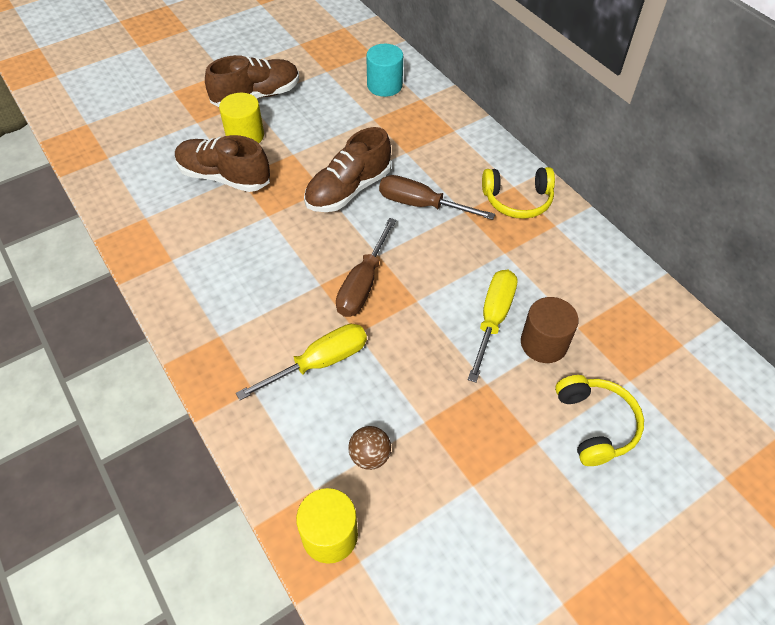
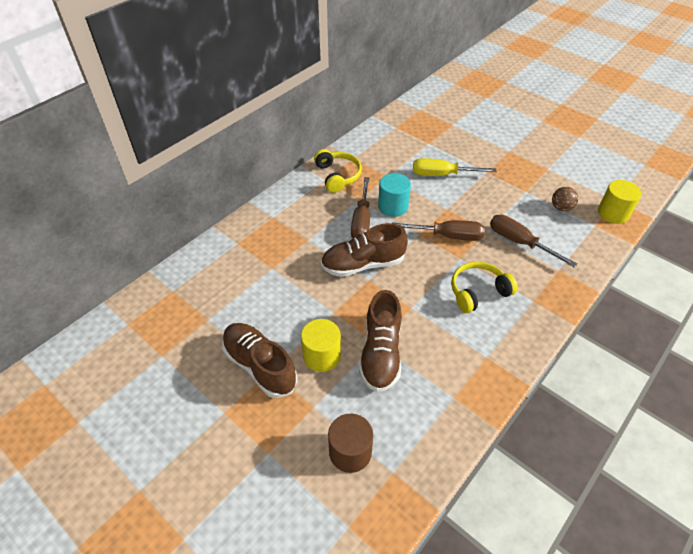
camera: 105 degrees left, 5 degrees down
(319, 363) = (519, 242): yellow screwdriver -> brown screwdriver
(348, 190) = (363, 264): brown shoe -> brown shoe turned 135 degrees clockwise
(384, 85) = (223, 270): turquoise cylinder -> turquoise cylinder (393, 206)
(544, 343) = (447, 154): brown cylinder -> brown cylinder (350, 452)
(595, 424) = (486, 133): yellow headphones -> yellow headphones (478, 292)

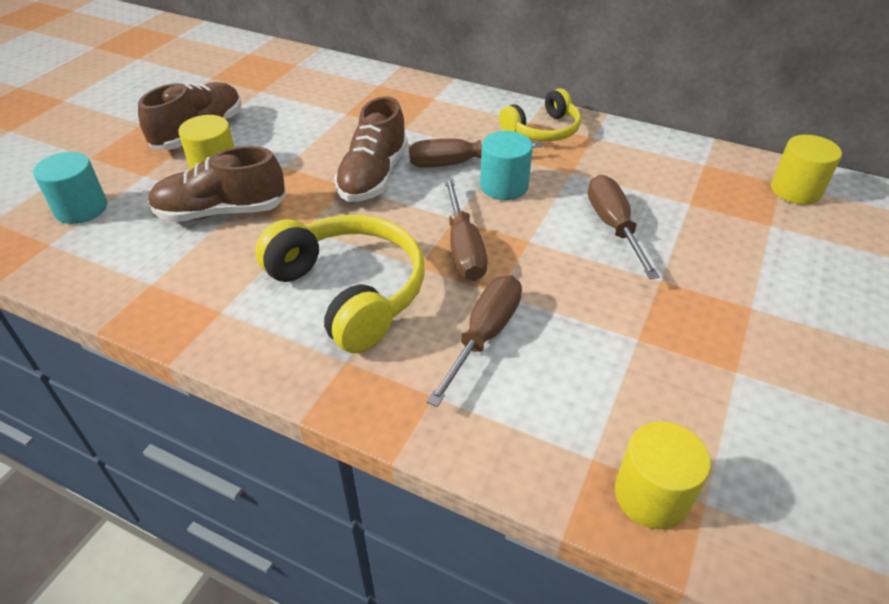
camera: 75 degrees right, 5 degrees down
(350, 452) = (81, 209): brown cylinder -> turquoise cylinder
(363, 264) = (373, 176): brown shoe -> brown shoe turned 135 degrees counterclockwise
(427, 107) = (795, 190): none -> yellow cylinder
(442, 174) = (613, 227): yellow screwdriver -> brown screwdriver
(478, 292) = (349, 292): yellow headphones -> yellow headphones, size x1.60
(561, 207) = (617, 396): brown ball -> none

